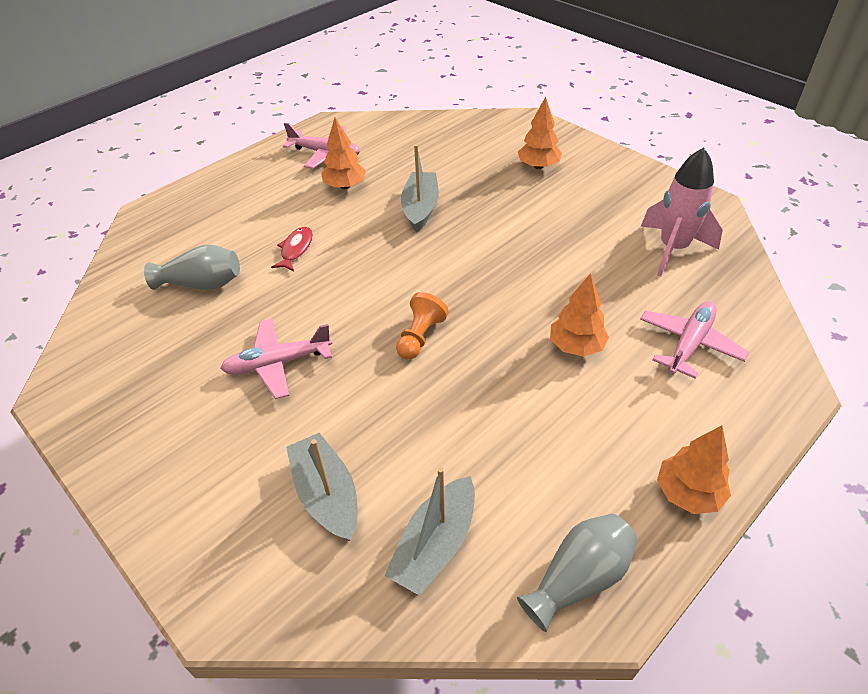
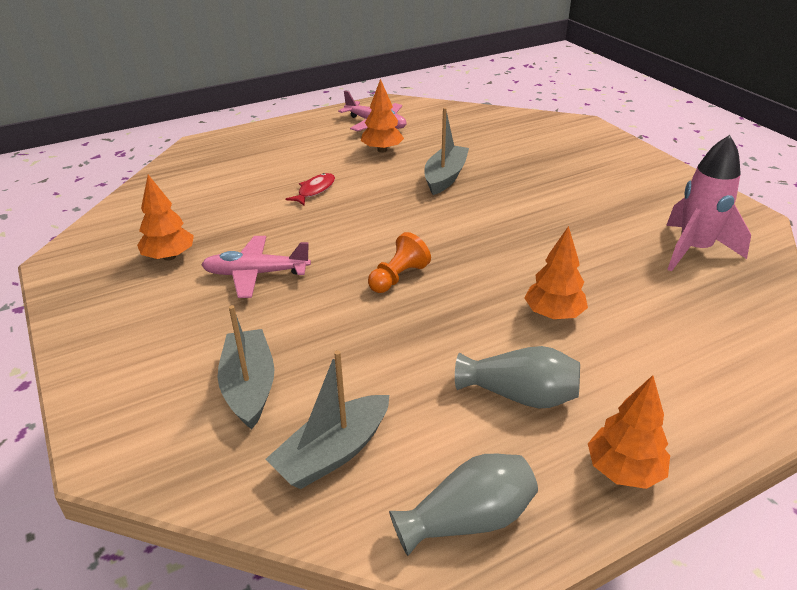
camera: 15 degrees right, 10 degrees down
(202, 284) = (220, 202): grey vase -> grey vase (519, 395)
(538, 166) = (577, 161): orange tree -> orange tree (169, 257)
(689, 344) = (680, 335): pink plane -> none

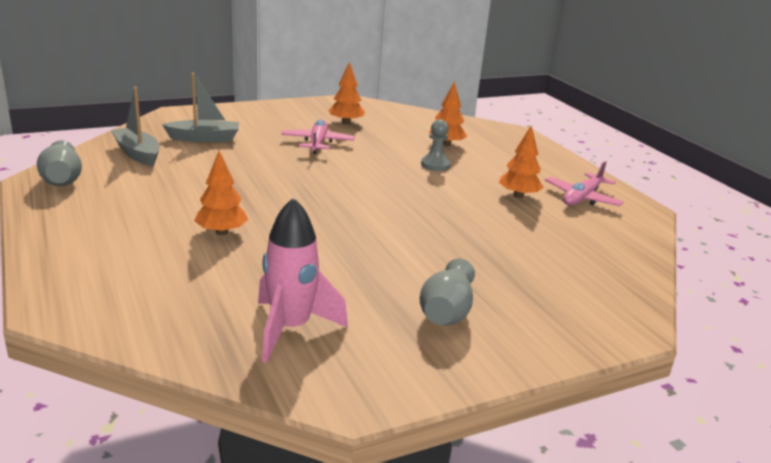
camera: 90 degrees right, 10 degrees down
(314, 190) = (435, 165): red fish -> grey pawn
(398, 277) = (296, 183): orange pawn -> none
(445, 177) = (462, 218): grey boat -> none
(519, 395) = (142, 206): grey vase -> grey vase (446, 311)
(624, 470) = (52, 226): orange tree -> orange tree (446, 144)

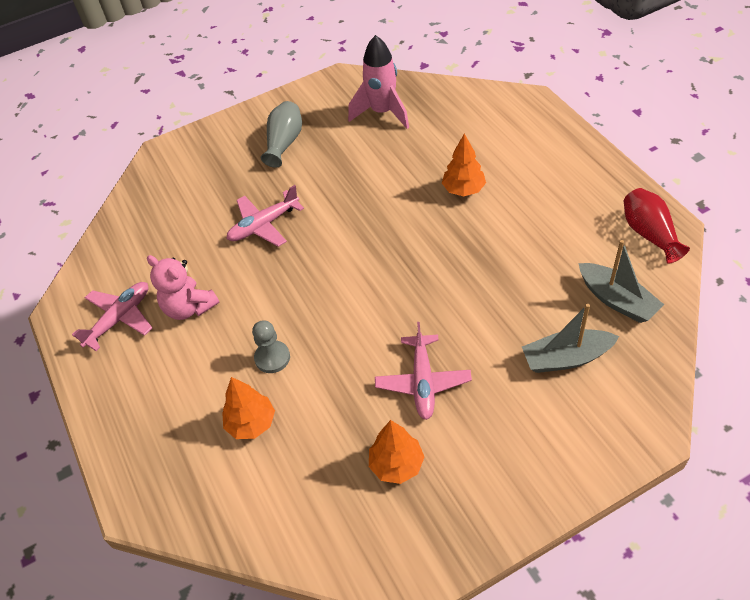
camera: 175 degrees left, 25 degrees up
(62, 179) = (649, 234): grey vase -> red vase
(459, 236) = (263, 225): none -> pink plane
(518, 196) = (189, 307): orange tree -> pink teddy bear

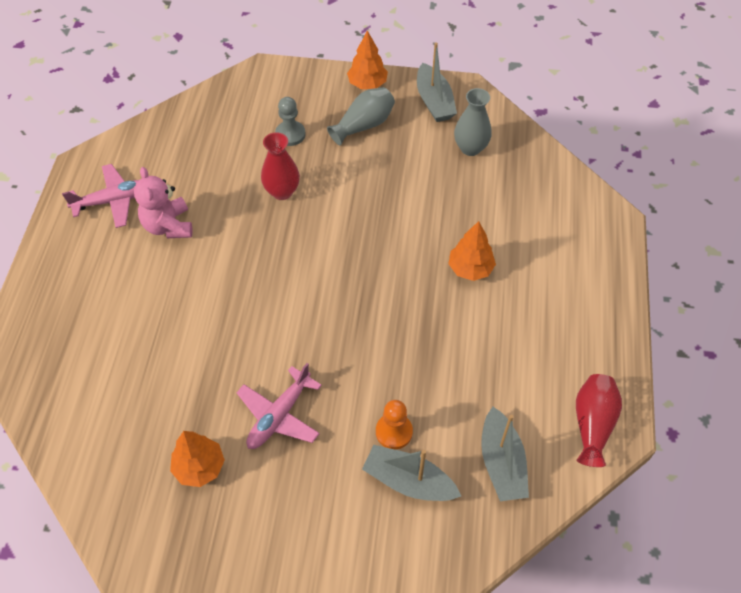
camera: 30 degrees right, 5 degrees up
(251, 423) = (130, 354): orange tree -> orange tree (367, 84)
(263, 225) = (282, 191): pink plane -> red vase
(272, 358) = (190, 312): grey pawn -> grey pawn (290, 134)
(324, 98) = (434, 101): none -> grey boat
(382, 112) = (470, 148): pink rocket -> grey vase
(521, 333) = (394, 432): none -> orange pawn

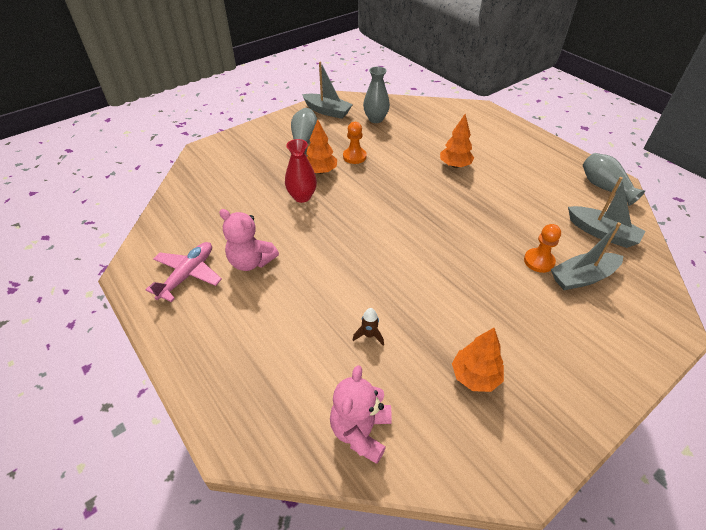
camera: 45 degrees left, 10 degrees down
(80, 426) = (360, 431): none -> pink teddy bear
(171, 365) = (369, 335): none -> brown rocket
(279, 416) = (473, 305): pink plane -> none
(290, 134) = (266, 168): grey pawn -> none
(367, 84) = (279, 123): orange tree -> orange tree (320, 171)
(385, 181) = (354, 156): none -> orange pawn
(592, 424) = (604, 187): red vase -> grey vase

